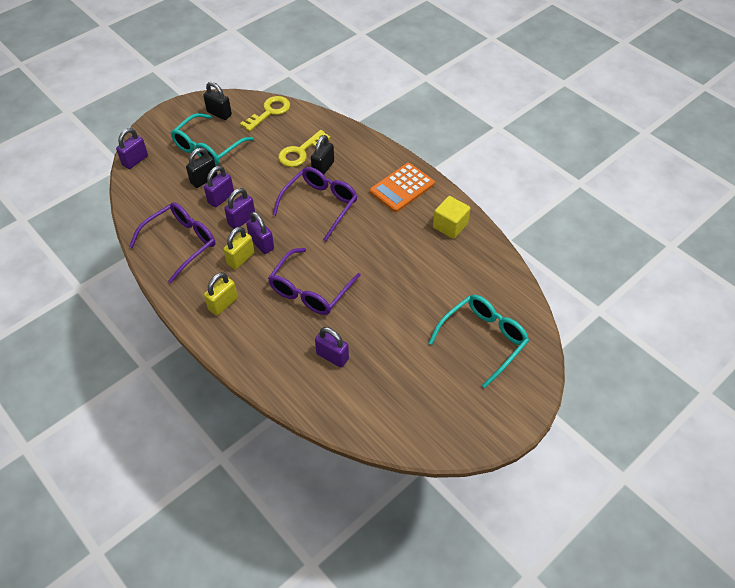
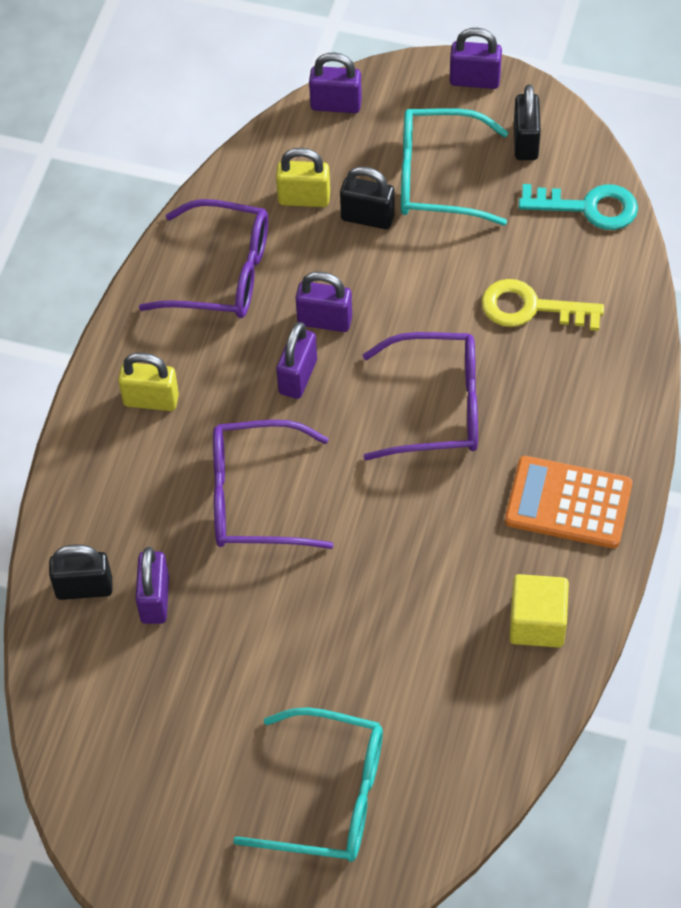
camera: 60 degrees right, 5 degrees up
(221, 198) = (347, 264): purple padlock -> purple padlock (474, 80)
(241, 259) = (249, 368): yellow padlock -> yellow padlock (304, 198)
(269, 112) = (588, 207): yellow key -> turquoise key
(323, 168) = (522, 361): black padlock -> black padlock (84, 588)

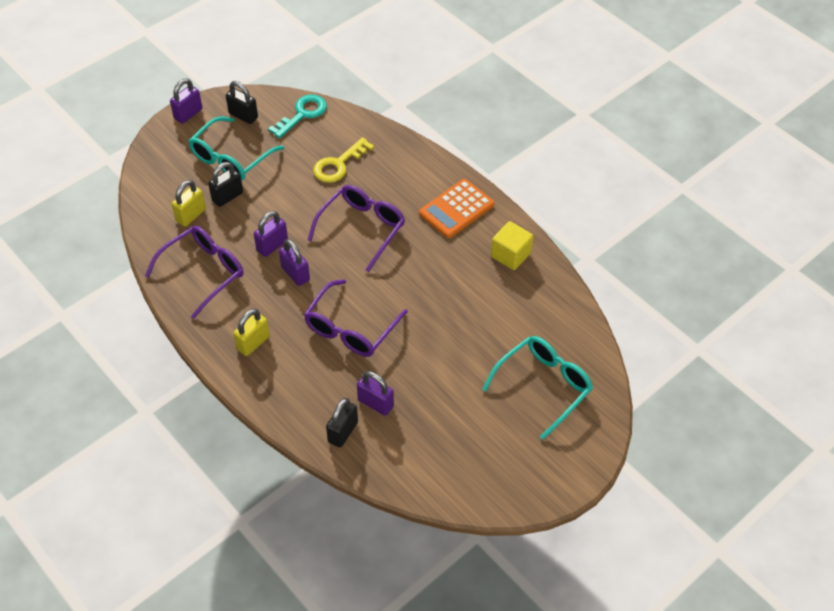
camera: 60 degrees left, 5 degrees down
(336, 104) = (147, 173): purple padlock -> none

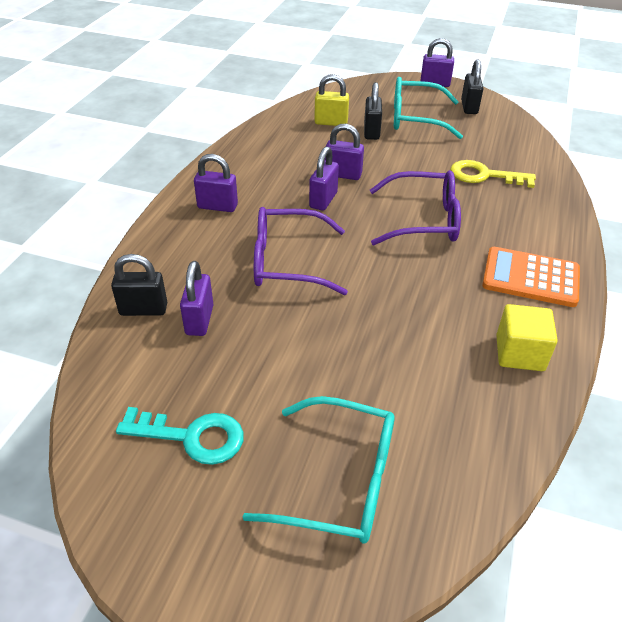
camera: 60 degrees right, 10 degrees down
(204, 272) = (275, 151): purple glasses -> none
(227, 197) = (371, 132): black padlock -> black padlock turned 75 degrees clockwise
(253, 343) = (217, 206): yellow padlock -> purple padlock
(302, 114) = (514, 134): turquoise key -> turquoise key (191, 436)

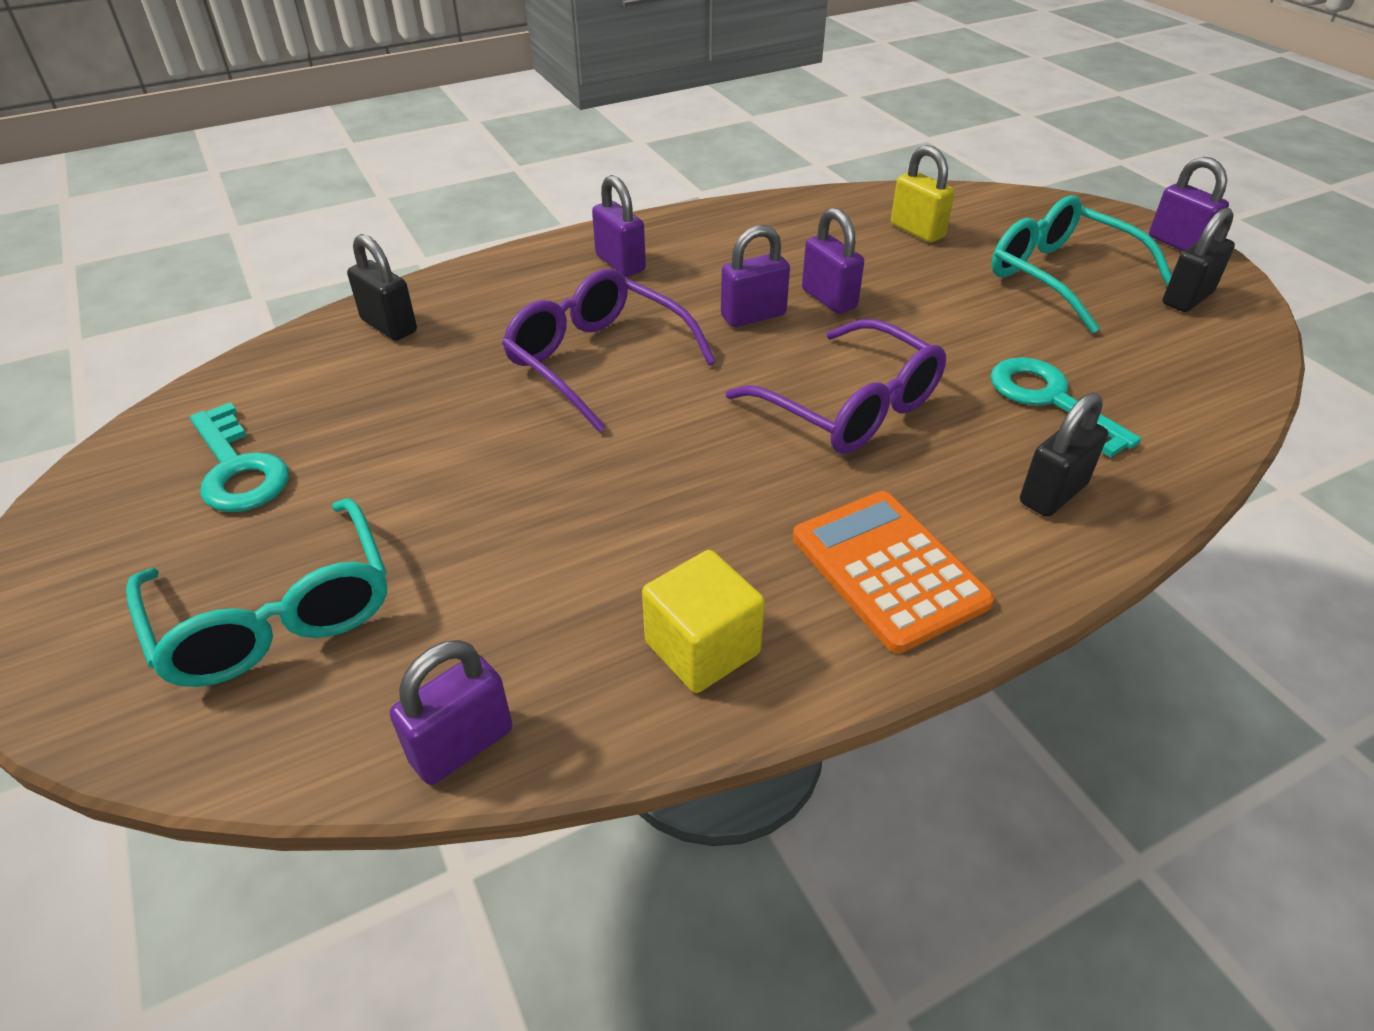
camera: 45 degrees right, 0 degrees up
(199, 320) = (418, 366): purple padlock -> purple padlock (462, 745)
(371, 132) = (959, 266): black padlock -> black padlock (1053, 494)
(484, 175) = (1050, 400): yellow key -> turquoise key

